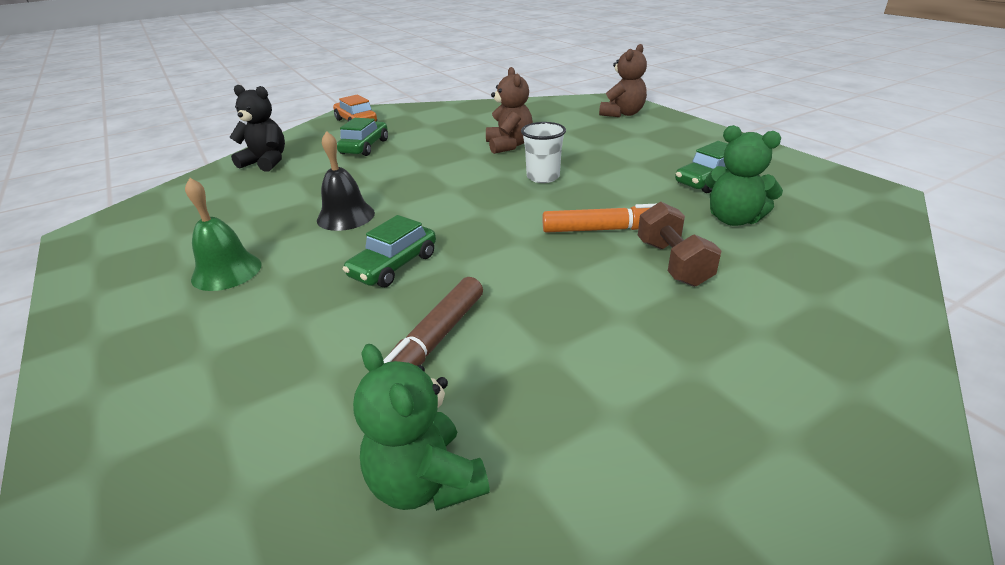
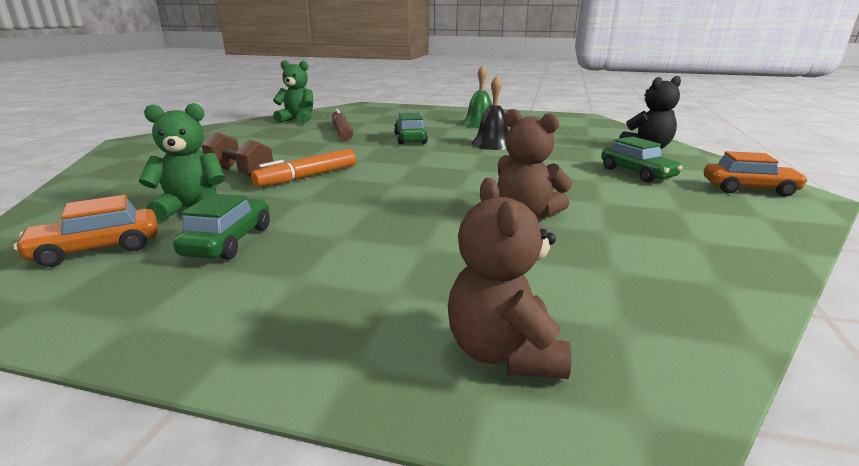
camera: 135 degrees right, 10 degrees down
(543, 177) = (419, 195): white cup -> none
(803, 200) = (97, 249): none -> orange car

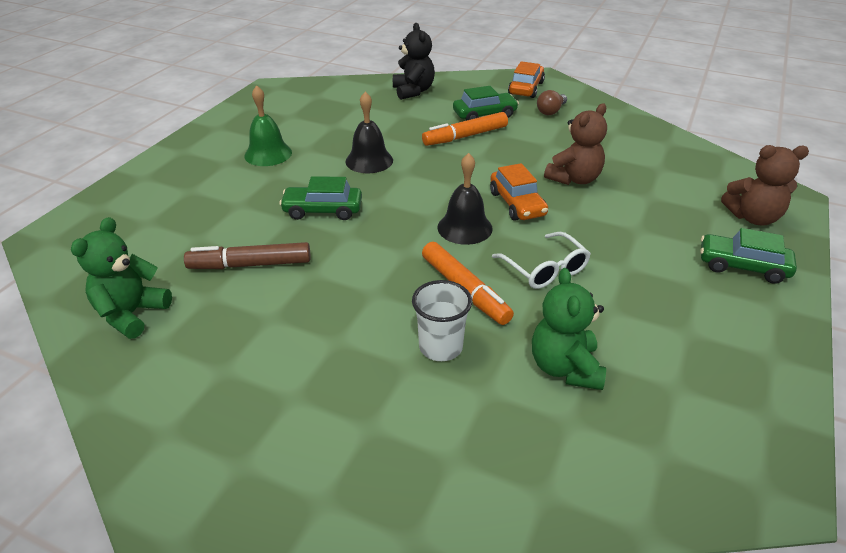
camera: 80 degrees left, 15 degrees up
(97, 249) = (670, 415): orange car -> orange car (517, 204)
(228, 241) = (641, 329): green car -> green car (742, 266)
(240, 173) = (440, 347): brown dumbbell -> white cup
(336, 201) = (545, 269): none -> white glasses
(400, 173) = (464, 227): none -> black bell
(574, 168) = (465, 136): none -> orange marker
(701, 202) = (551, 111): none -> brown light bulb

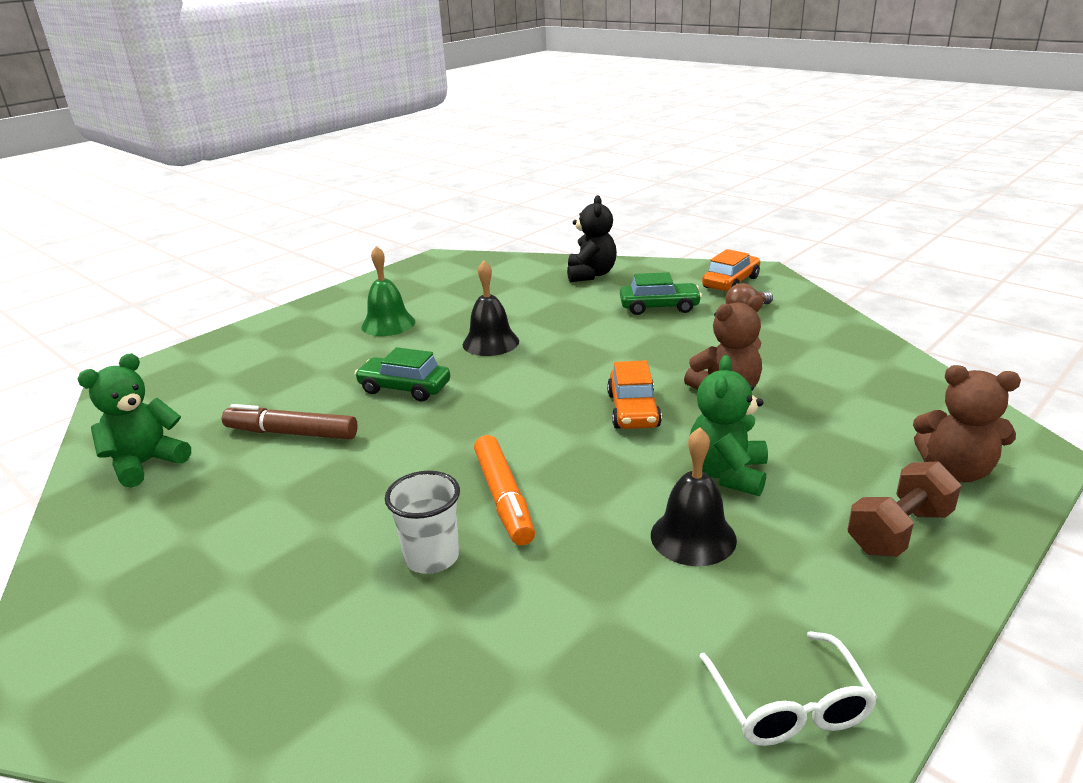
camera: 20 degrees right, 10 degrees down
(464, 227) = (551, 428): black bell -> black bell (693, 537)
(465, 136) = (619, 328): orange marker -> none
(545, 269) = (618, 491): white glasses -> white glasses (789, 705)
(565, 368) = (566, 612): green teddy bear -> green teddy bear (727, 474)
(742, 266) = (899, 531): green car -> brown dumbbell

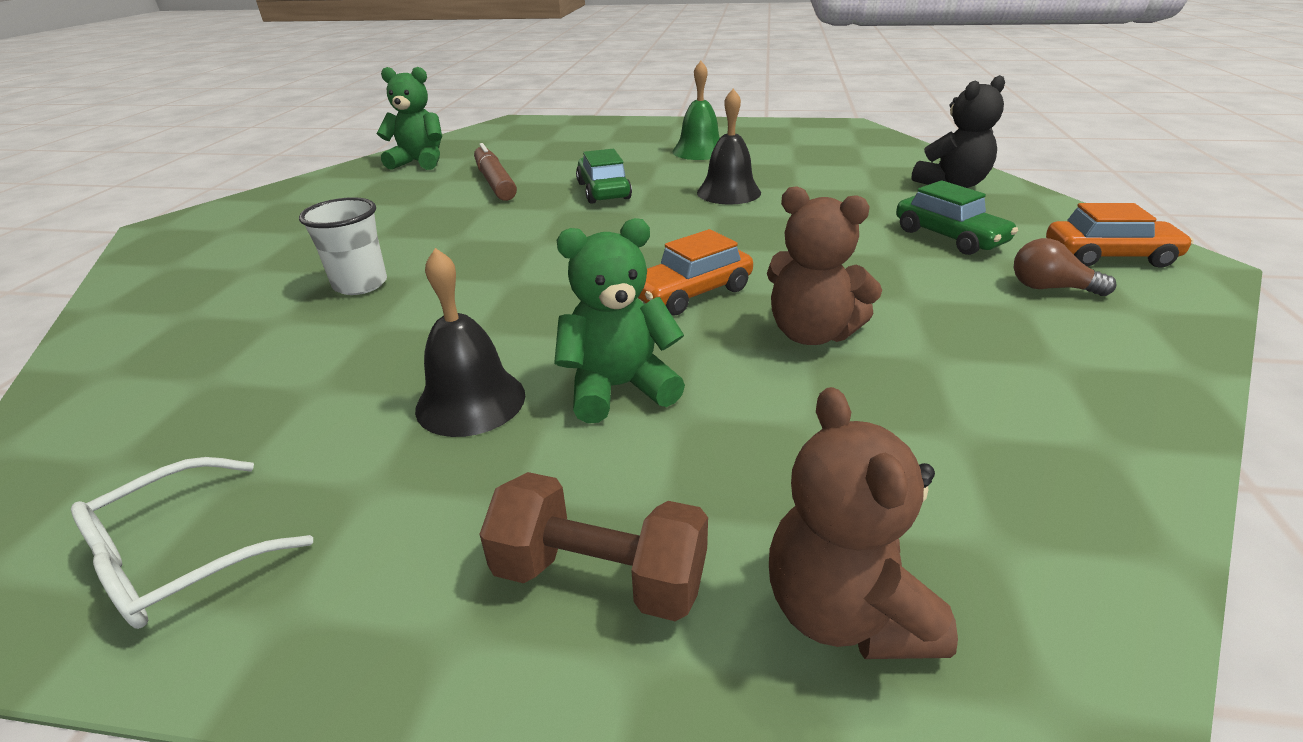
camera: 55 degrees right, 5 degrees up
(504, 498) = (468, 283): orange marker -> none

